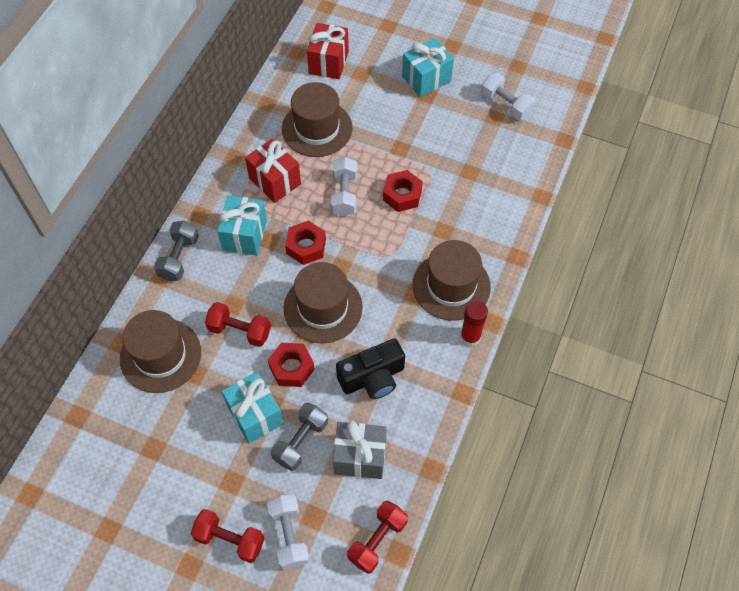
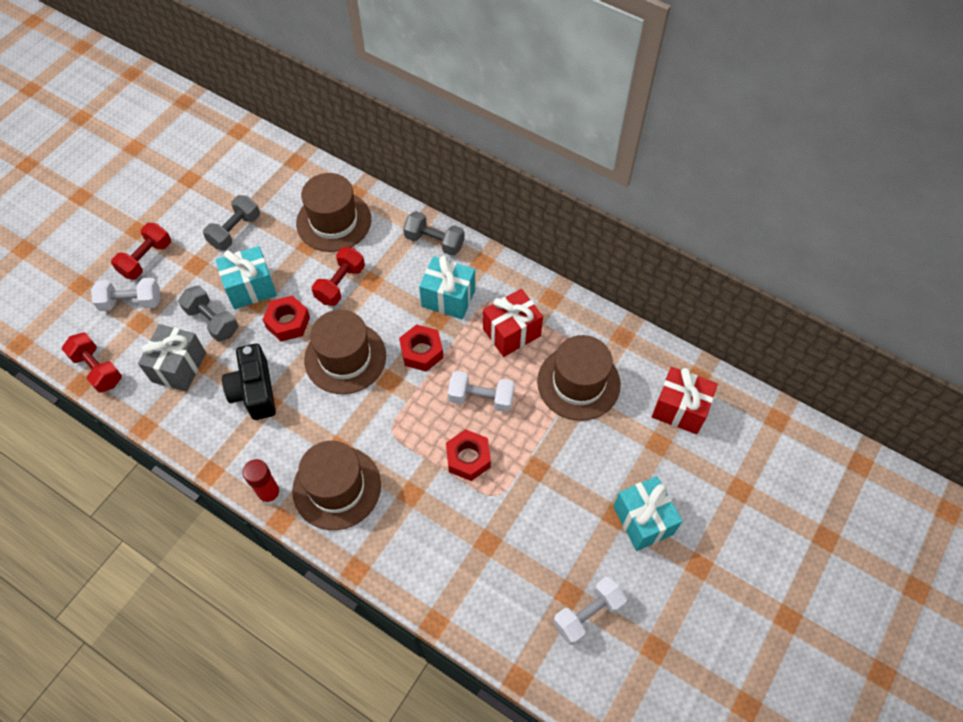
camera: 100 degrees right, 0 degrees up
(181, 453) = (235, 231): none -> grey dumbbell

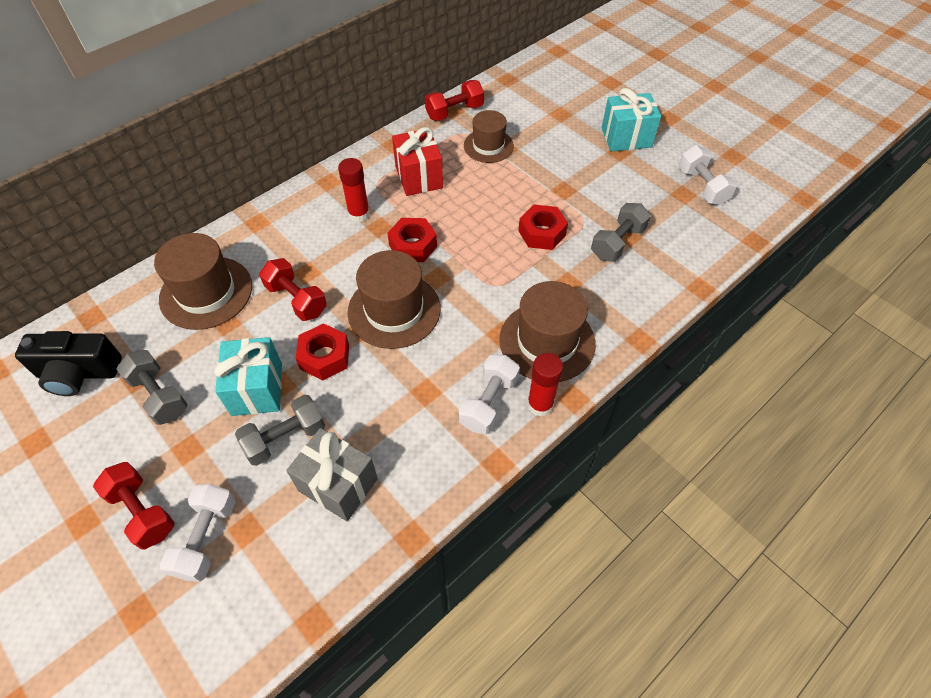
camera: 75 degrees left, 5 degrees down
(98, 369) = (298, 594): red dumbbell -> red dumbbell (454, 112)
(254, 391) = (404, 403): black camera -> black camera (79, 373)
(434, 241) = (284, 212): grey dumbbell -> grey dumbbell (617, 243)
(448, 298) = (359, 214): turquoise gift -> red glue stick
(481, 398) = (481, 212): white dumbbell -> white dumbbell (488, 402)
(578, 383) = (488, 146): brown hat -> brown hat, size x0.65
(679, 409) = (533, 95): red gift -> none

